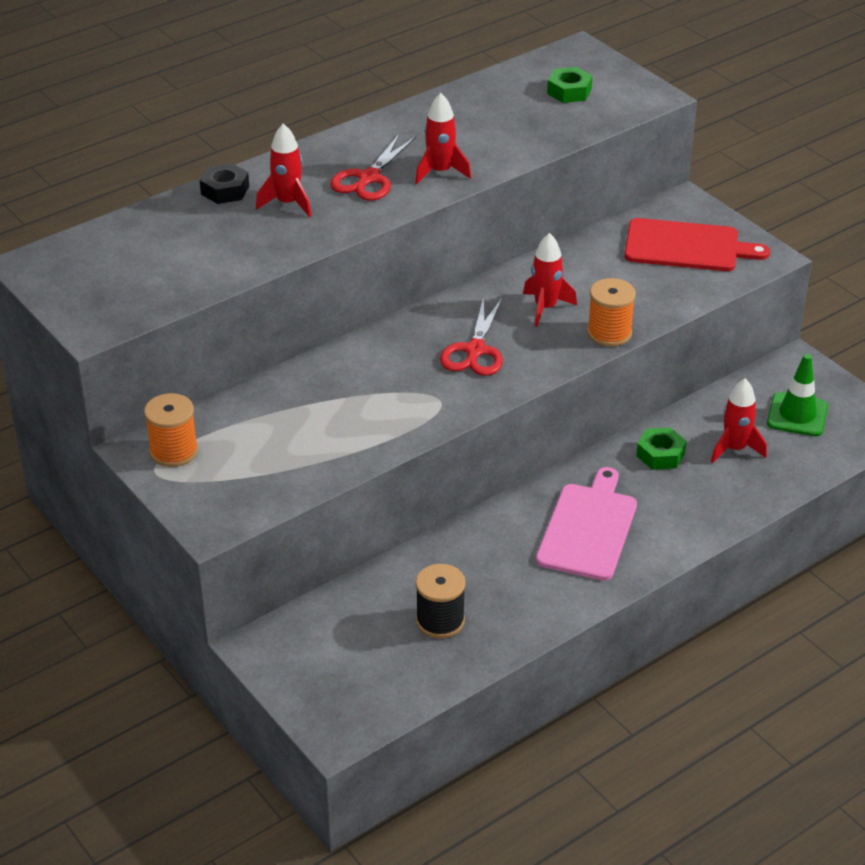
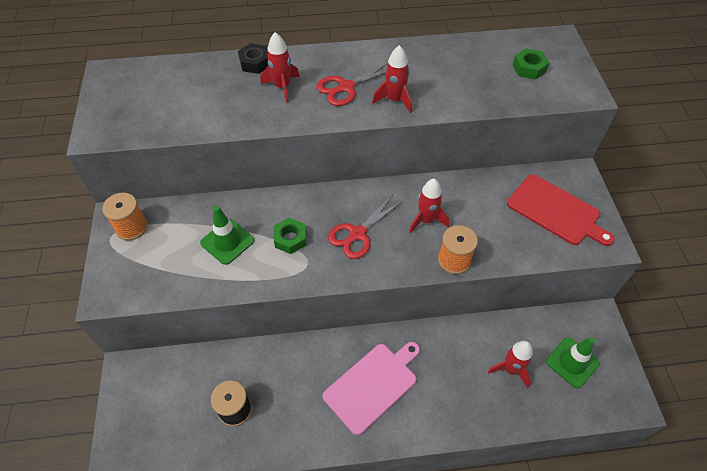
camera: 30 degrees right, 15 degrees up
(318, 417) = (227, 241): none -> green traffic cone
(660, 454) = (458, 348): green nut -> green nut (290, 239)

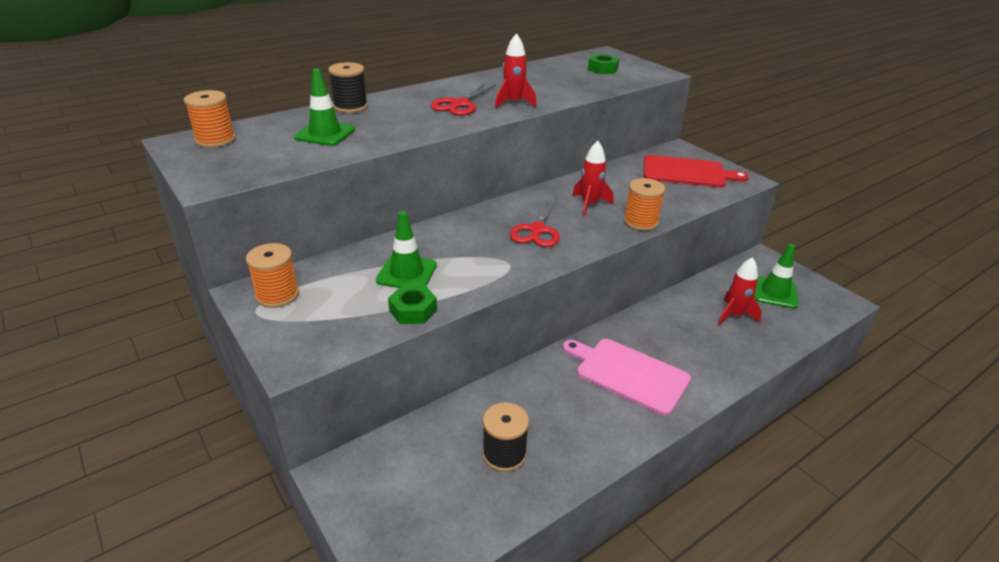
camera: 30 degrees left, 20 degrees down
(132, 78) = (215, 140): none -> orange spool
(211, 96) = (325, 134): none -> green traffic cone
(255, 63) = (350, 107): black nut -> black spool
(282, 87) = (396, 115): red rocket -> none
(290, 239) = (473, 252): green nut -> green nut (413, 310)
(373, 385) = (628, 374): pink cutting board -> pink cutting board turned 75 degrees counterclockwise

